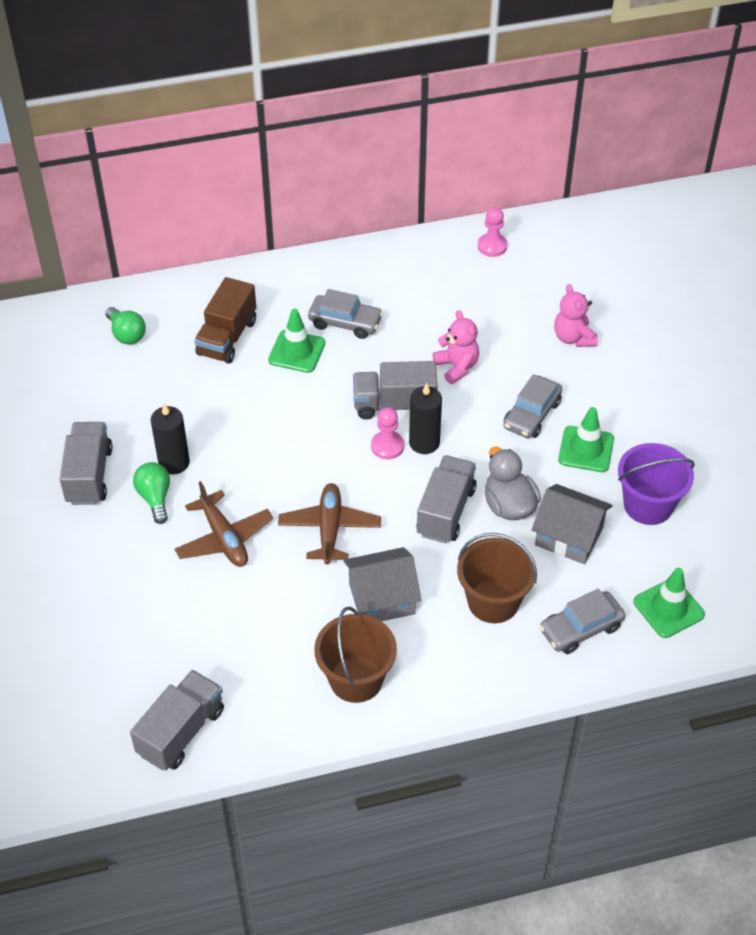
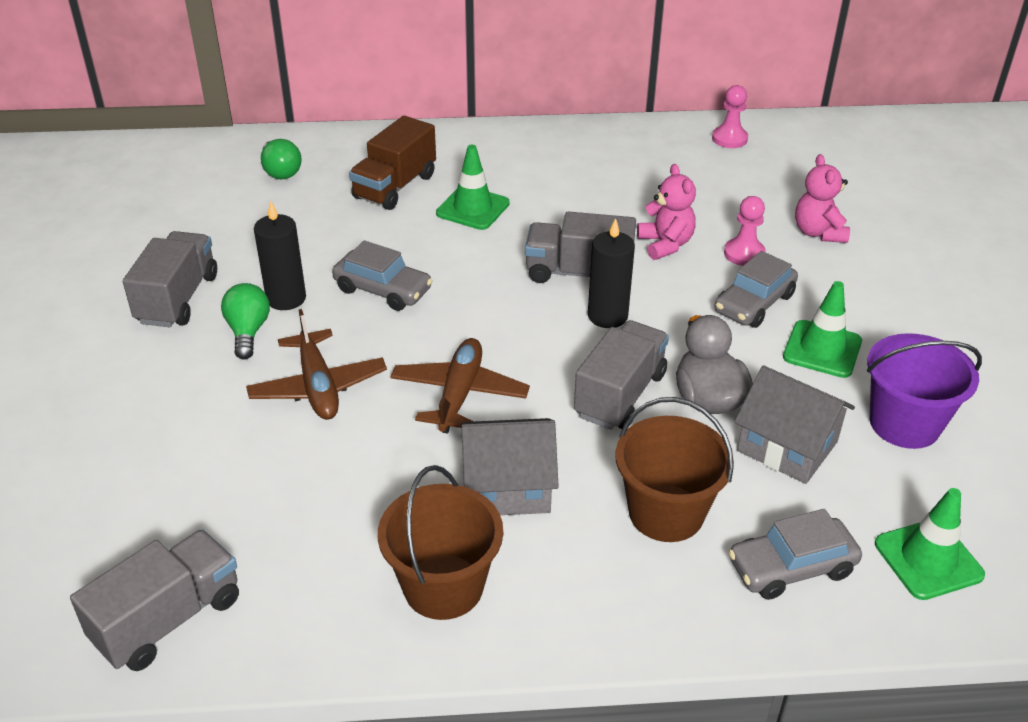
camera: 10 degrees right, 10 degrees down
(345, 322) = (538, 188): grey car -> grey car (383, 290)
(387, 446) = (559, 314): pink pawn -> pink pawn (744, 254)

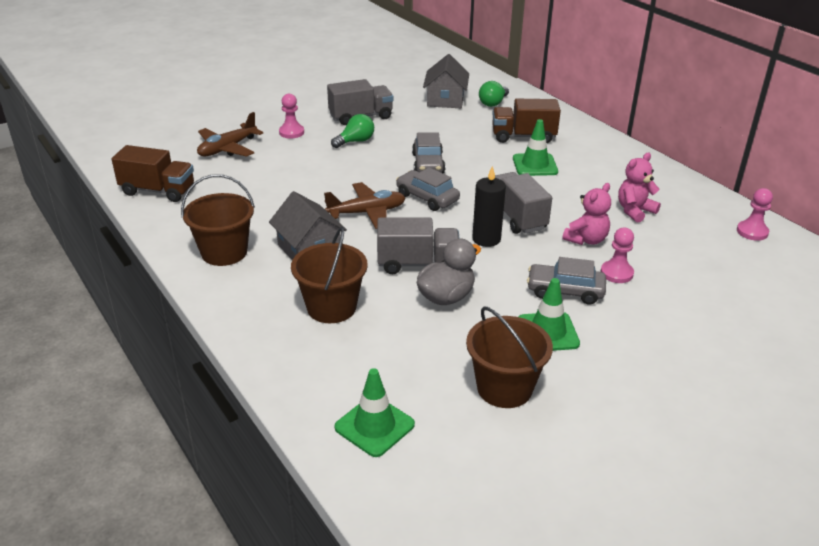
camera: 60 degrees right, 5 degrees down
(142, 388) = (291, 132): none -> pink pawn
(168, 619) = (158, 191): grey truck -> brown truck
(286, 298) = (391, 141): black candle -> none
(318, 387) = (334, 172): brown plane -> brown plane (227, 148)
(787, 446) = (431, 340): grey house -> grey house (445, 100)
(791, 568) = (322, 367): grey car -> grey car (427, 198)
(818, 232) = (686, 299): pink teddy bear -> pink teddy bear (634, 211)
(904, 424) = (504, 388): purple bucket -> brown bucket

